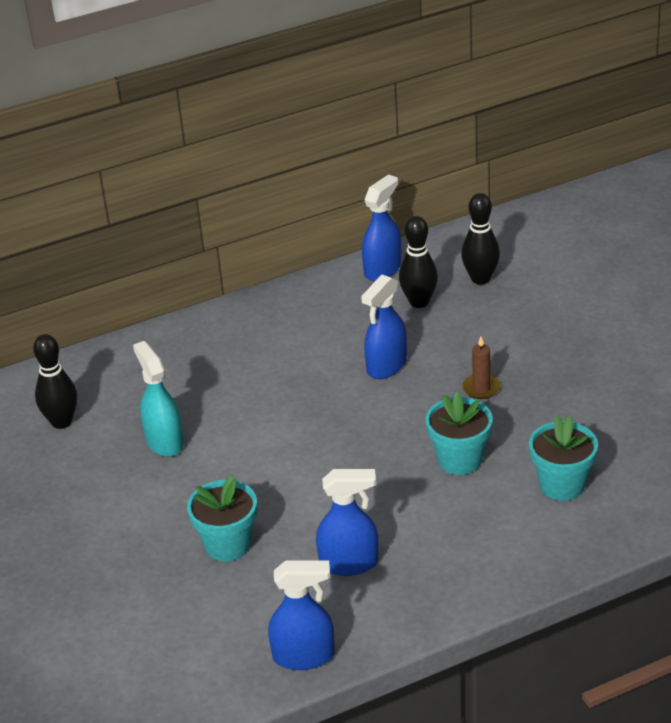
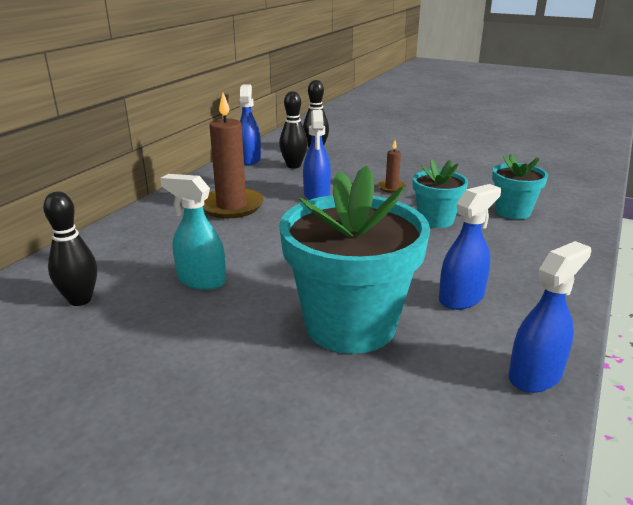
camera: 40 degrees left, 10 degrees down
(227, 545) = (350, 325): turquoise flower pot -> turquoise flower pot, size x1.89
(282, 349) = (231, 206): none -> brown candle

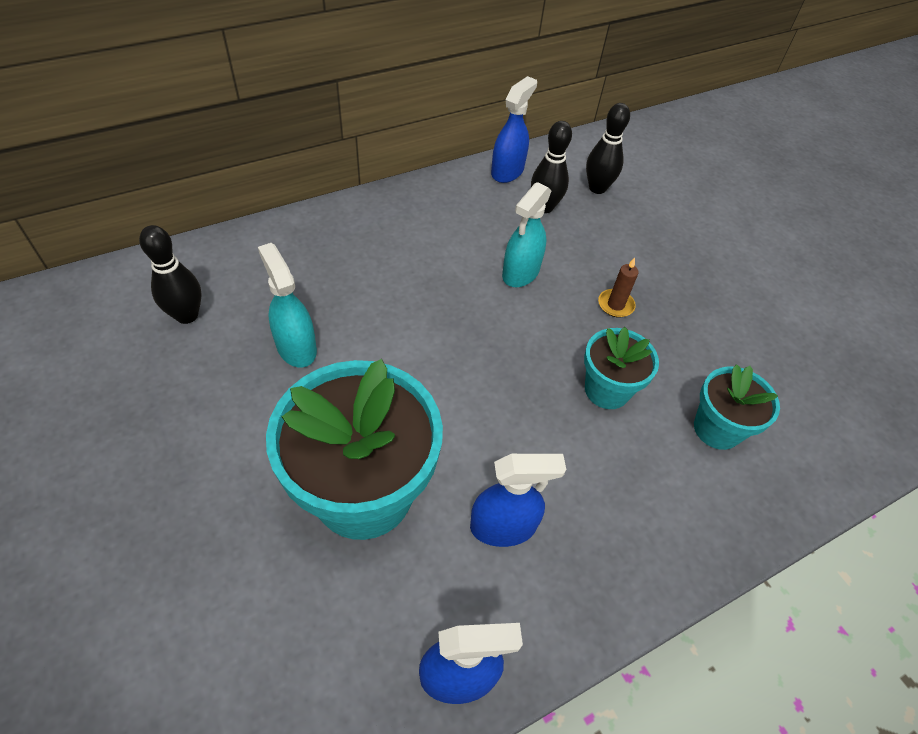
camera: 30 degrees right, 25 degrees up
(231, 206) = (417, 247): brown candle -> none
(316, 194) = (520, 273): blue spray bottle -> turquoise spray bottle

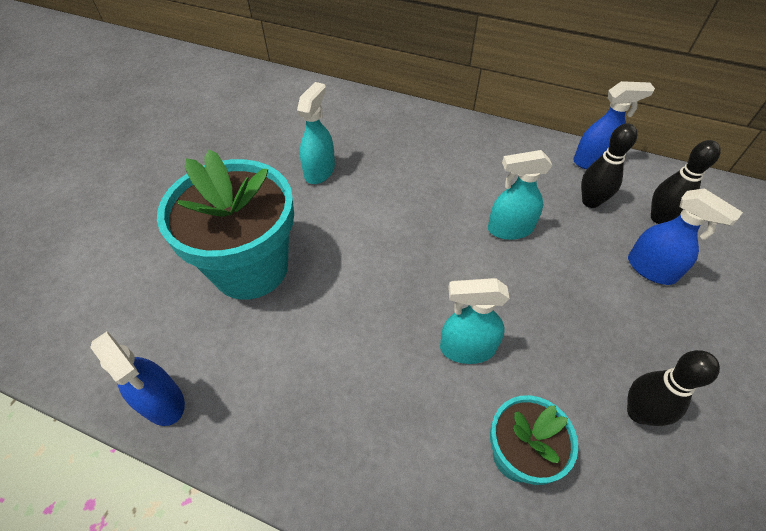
camera: 55 degrees right, 0 degrees up
(187, 315) = (294, 119): black bowling pin -> black bowling pin (639, 412)
(503, 527) = (288, 357): blue spray bottle -> blue spray bottle (651, 269)
(607, 390) = (466, 348): turquoise flower pot -> turquoise spray bottle
(615, 305) = (556, 303): brown candle -> none

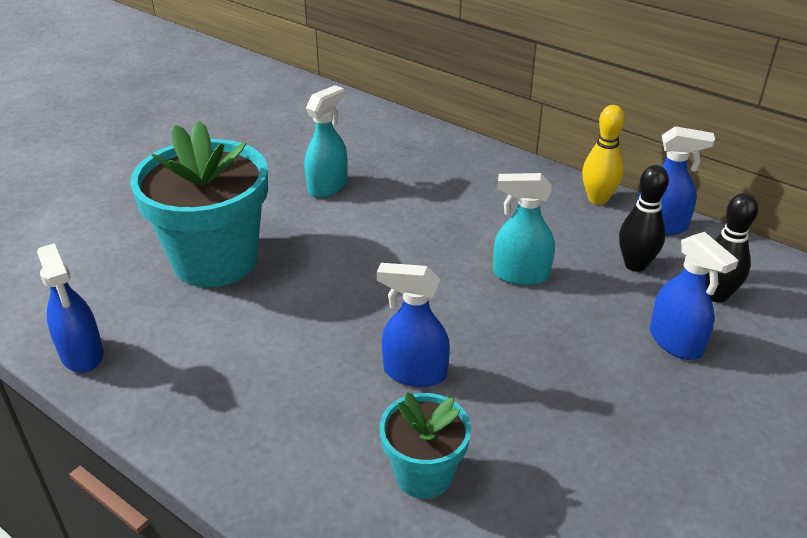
camera: 15 degrees right, 15 degrees down
(466, 348) = (414, 372): turquoise spray bottle -> blue spray bottle
(537, 145) = (597, 199): none -> yellow bowling pin
(639, 412) = (584, 468): black bowling pin -> none

